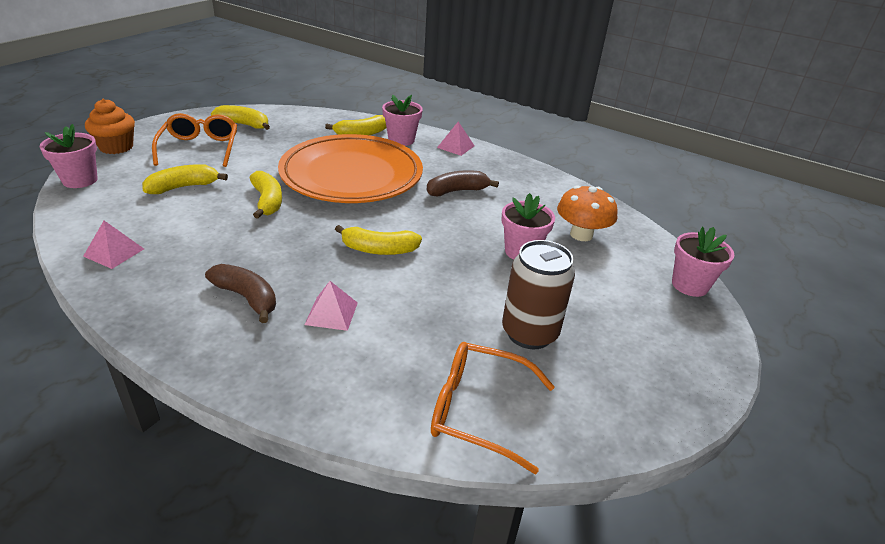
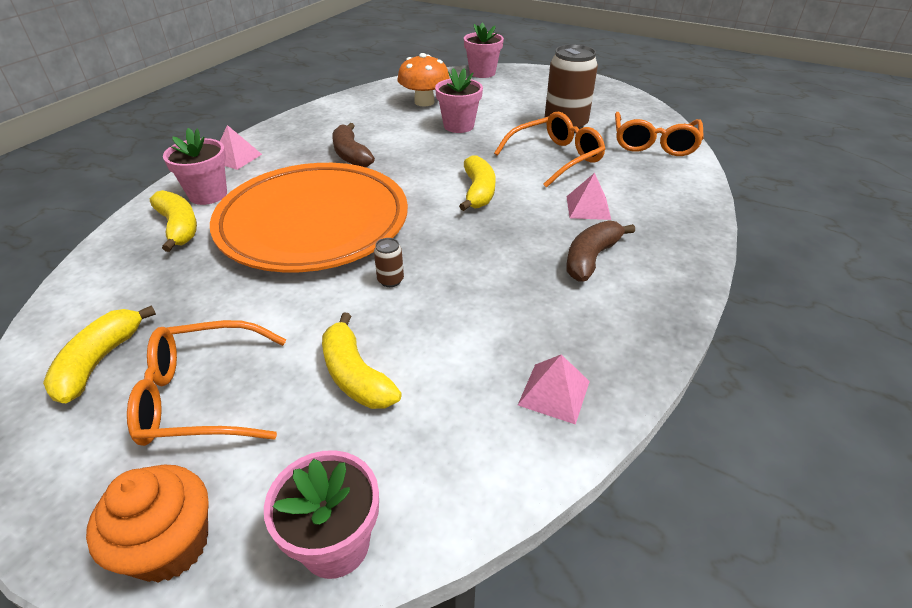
camera: 90 degrees left, 5 degrees up
(267, 201) = (390, 280): yellow banana -> brown can
(442, 309) = (555, 158): none -> orange glasses

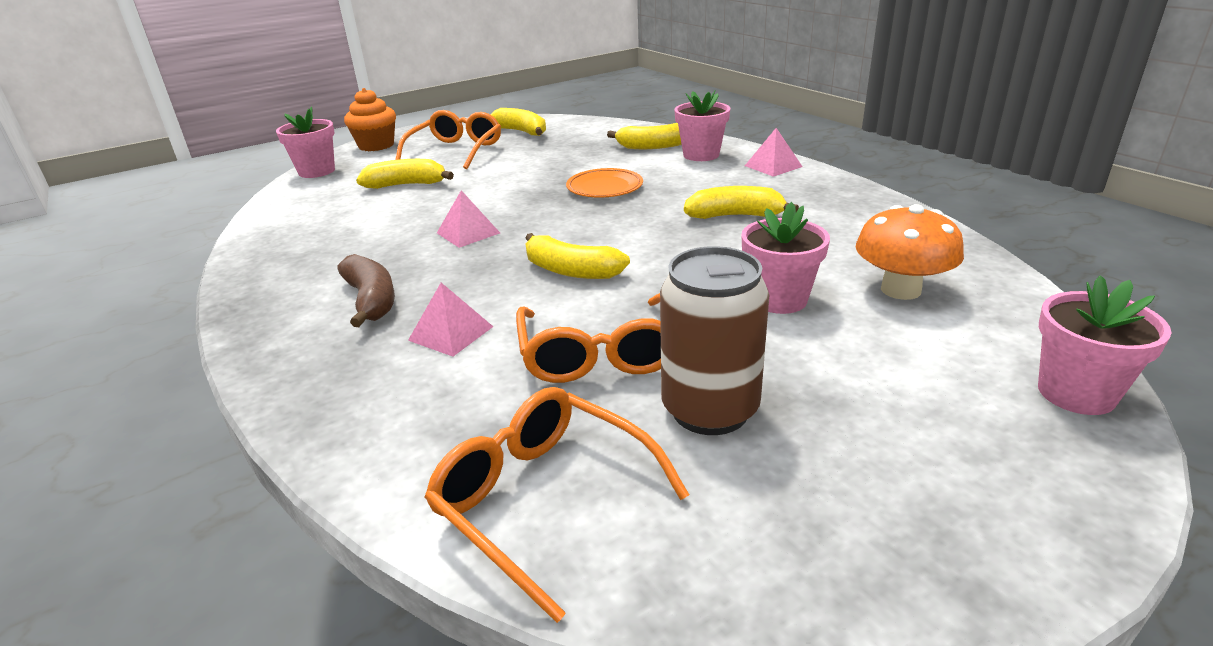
camera: 120 degrees right, 10 degrees down
(313, 223) = (604, 187): orange plate -> orange plate, size x0.41
(351, 155) = (735, 216): brown banana -> yellow banana
(390, 280) = (482, 206): brown can -> none
(554, 393) = (285, 238): pink pyramid -> pink pyramid (468, 233)

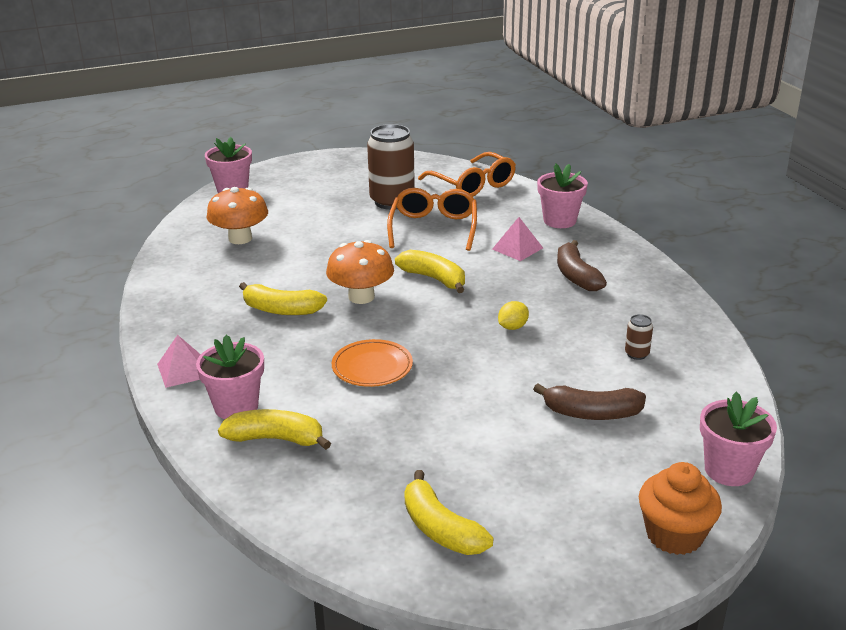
camera: 170 degrees left, 0 degrees up
(341, 227) = (636, 354): none -> brown can
(406, 185) = (591, 413): yellow banana -> brown banana
(456, 151) = (542, 486): orange glasses -> none
(468, 233) = (512, 327): pink pyramid -> yellow lemon
(654, 239) = (361, 297): none -> orange mushroom
(779, 299) = (314, 242): pink flower pot -> pink flower pot (559, 220)

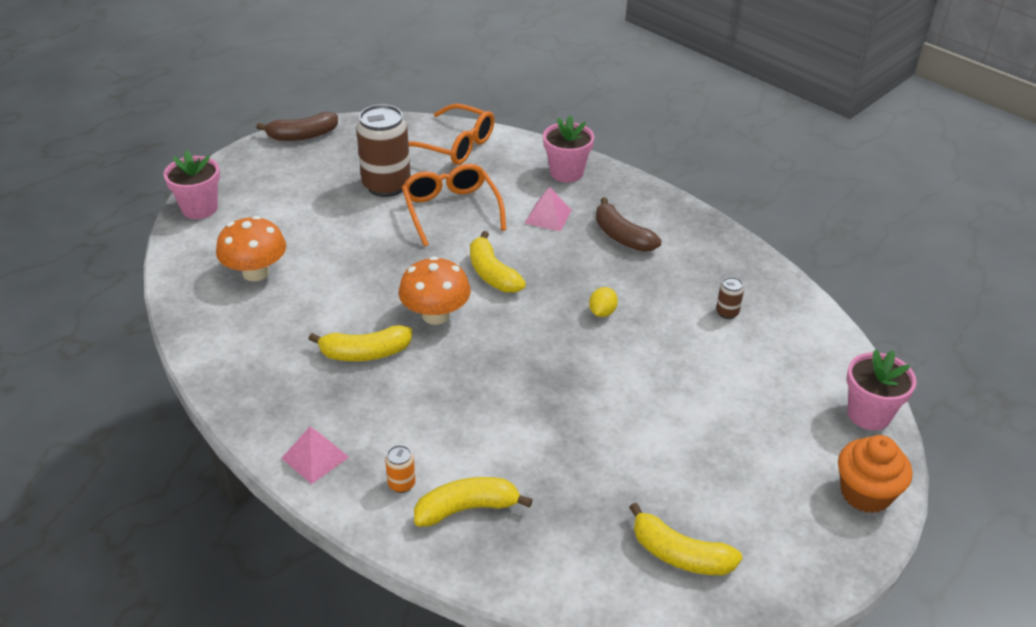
camera: 25 degrees left, 10 degrees up
(236, 407) = (401, 484): pink flower pot -> orange can
(372, 367) = (502, 397): orange plate -> none
(434, 279) = (492, 274): yellow banana -> yellow banana turned 135 degrees counterclockwise
(591, 413) = (728, 389): brown banana -> brown banana (302, 135)

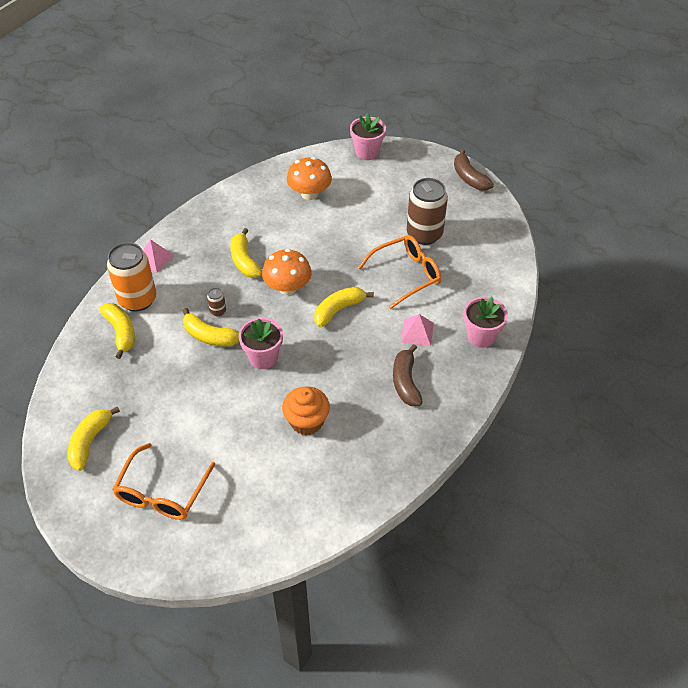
camera: 80 degrees right, 10 degrees up
(401, 484) = (137, 299): orange can -> orange can, size x2.38
(454, 145) = (491, 262): orange glasses -> orange glasses (162, 492)
(504, 403) = (210, 336): none -> yellow banana
(602, 312) = (310, 378): yellow lemon -> none
(622, 236) = (405, 382): brown banana -> brown banana turned 45 degrees counterclockwise
(727, 313) = (328, 458): brown can -> brown can (218, 311)
(865, 493) = (147, 552): orange cupcake -> orange cupcake (306, 421)
(869, 414) = (228, 558): pink flower pot -> pink flower pot (263, 357)

